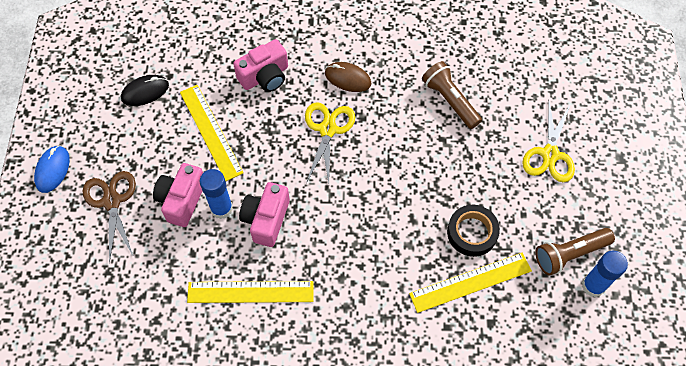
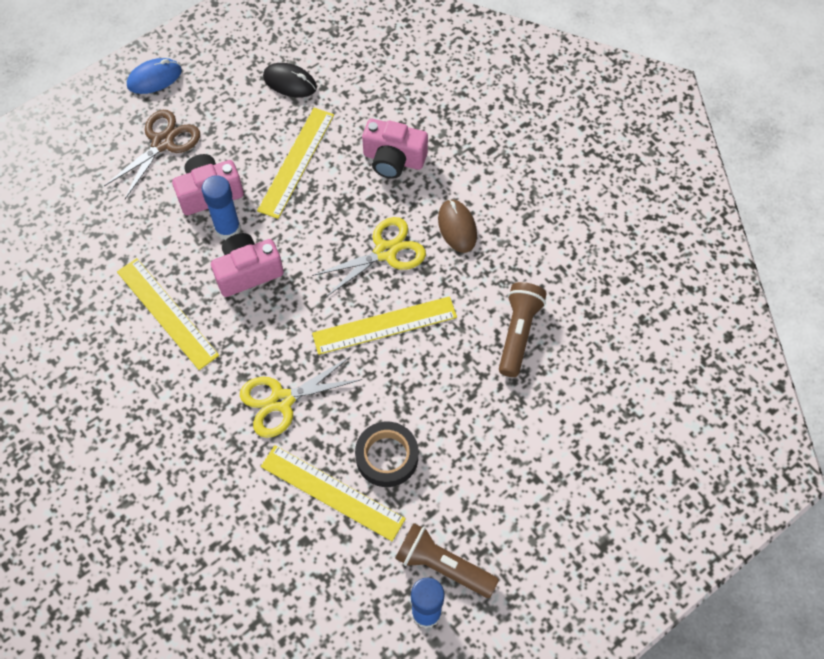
camera: 50 degrees right, 0 degrees up
(379, 168) = (384, 325): none -> yellow ruler
(550, 154) = (543, 469): yellow scissors -> yellow scissors (282, 400)

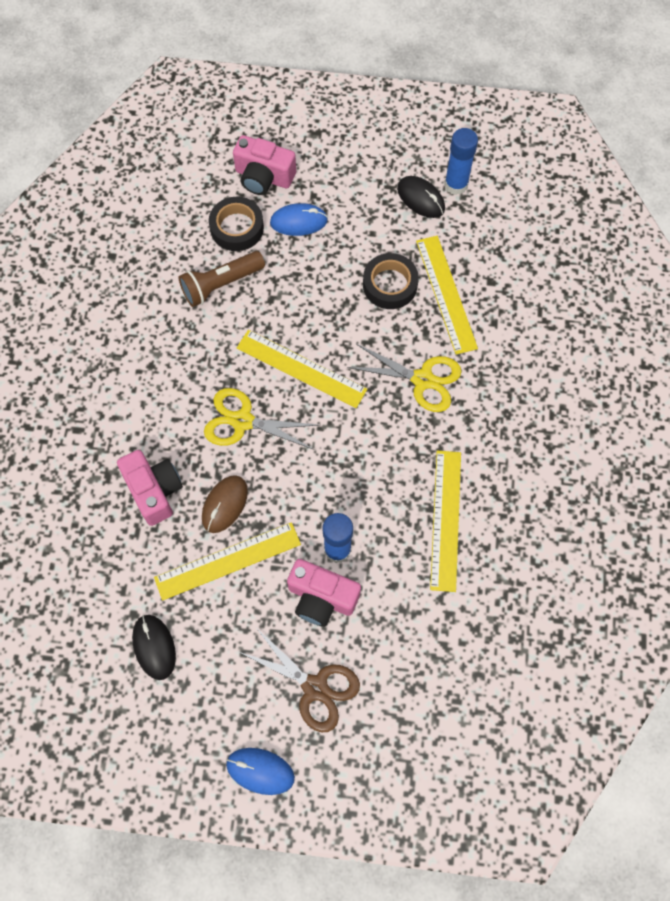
camera: 135 degrees left, 5 degrees up
(163, 143) = (315, 687): brown scissors -> brown scissors turned 135 degrees counterclockwise
(248, 272) = (356, 498): pink camera -> pink camera (263, 177)
(443, 566) = (420, 199): brown flashlight -> black mouse
(457, 227) = (173, 392): brown mouse -> brown mouse (225, 504)
(520, 442) = (298, 222): none -> blue mouse
(562, 390) = (237, 228): none -> black tape

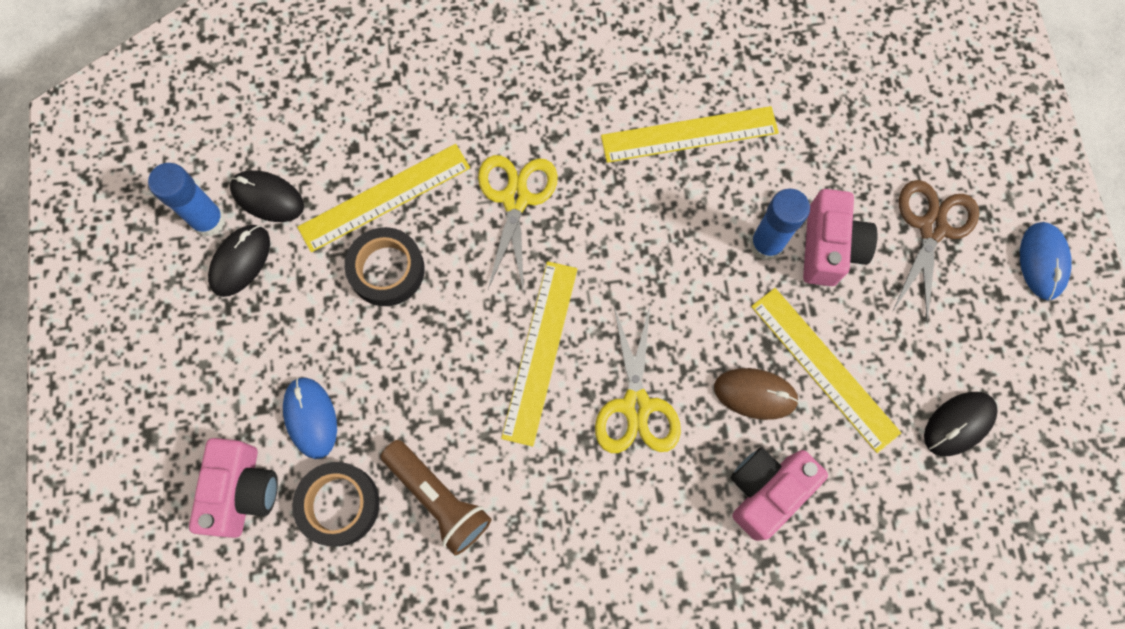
camera: 105 degrees left, 5 degrees up
(464, 222) = (268, 197): none -> black mouse

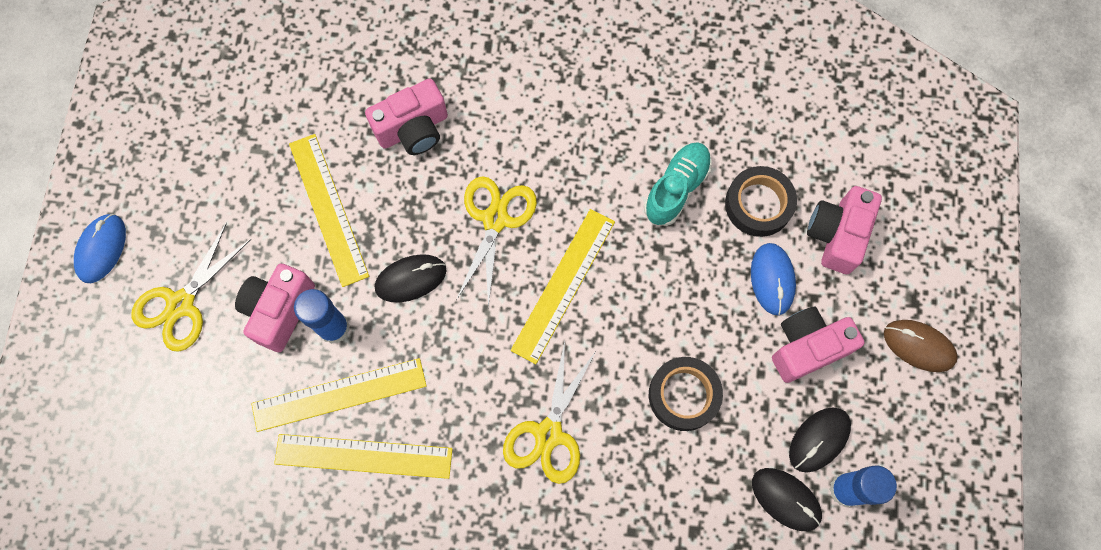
camera: 165 degrees left, 0 degrees up
(263, 352) = (807, 347): none -> pink camera
(384, 197) = (673, 469): yellow ruler -> yellow ruler (339, 395)
(439, 498) = (676, 188): brown flashlight -> turquoise shoe
(755, 394) = (394, 203): brown mouse -> brown mouse (918, 346)
(932, 228) = (181, 304): brown scissors -> yellow scissors
(958, 424) = (240, 139): black mouse -> black mouse (411, 279)

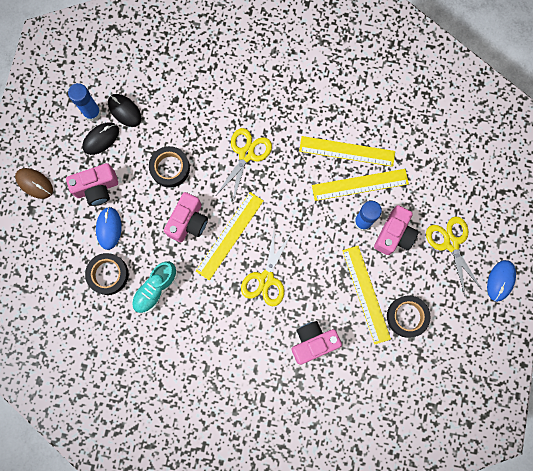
camera: 175 degrees left, 5 degrees up
(181, 304) = (451, 243): yellow scissors -> yellow scissors turned 60 degrees counterclockwise
(261, 180) = (407, 316): none -> black tape
(411, 279) = (318, 247): black mouse -> none
(837, 235) = (66, 252): pink camera -> pink camera (188, 222)

